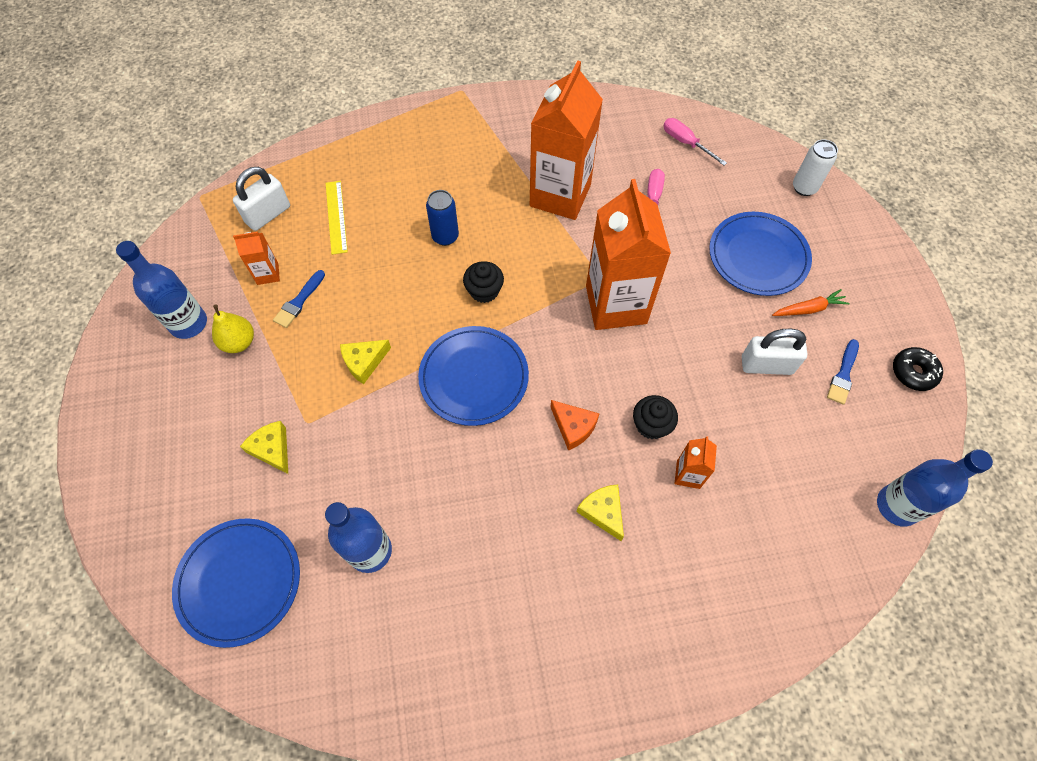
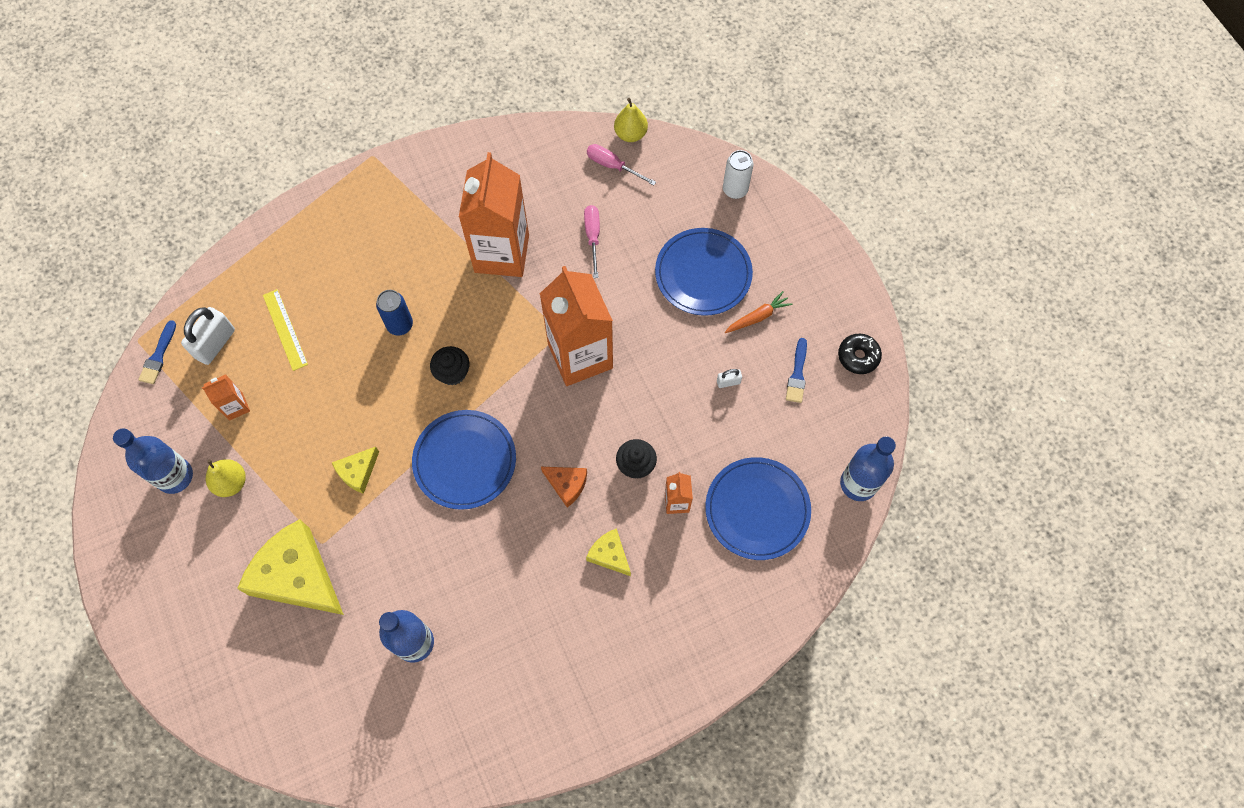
camera: 15 degrees left, 5 degrees up
(239, 582) = (306, 700): blue plate -> blue plate (757, 509)
(272, 449) = (297, 576): yellow cheese -> yellow cheese, size x2.08
(299, 301) = (276, 427): blue brush -> blue brush (158, 356)
(708, 120) = (630, 134): none -> yellow pear
(766, 365) = (728, 382): white padlock -> white padlock, size x0.48

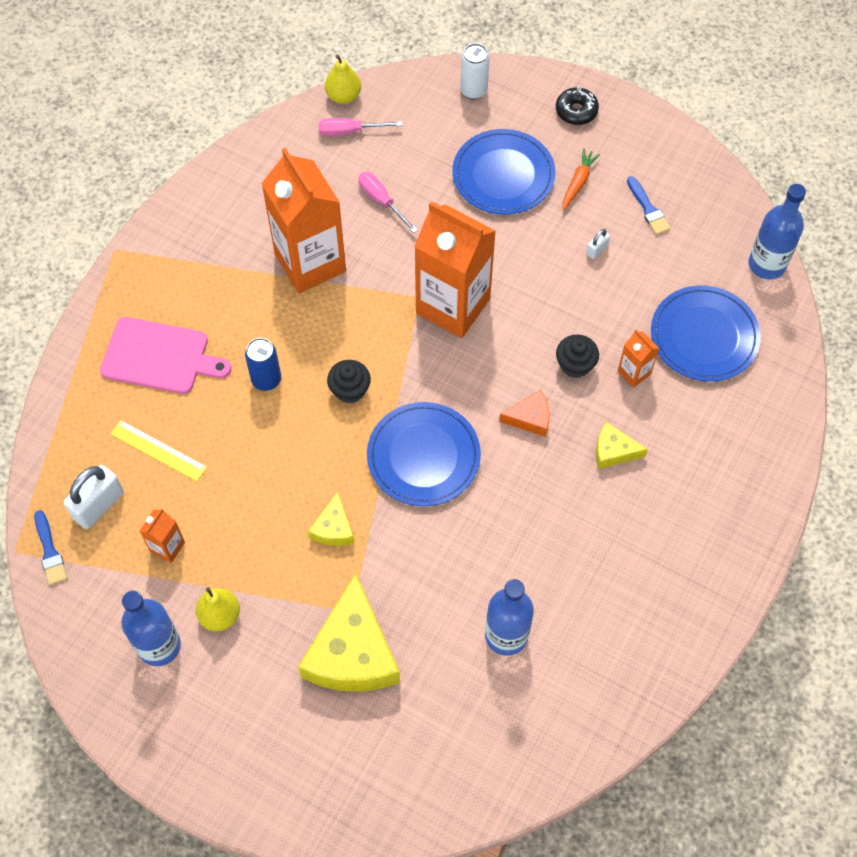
camera: 35 degrees left, 5 degrees down
(215, 343) = (98, 505): white padlock -> white padlock turned 45 degrees clockwise
(297, 576) = (352, 653): yellow cheese -> yellow cheese turned 90 degrees counterclockwise
(340, 258) = (159, 357): none -> pink cutting board
(858, 356) = (685, 165): black donut -> black donut (576, 111)

